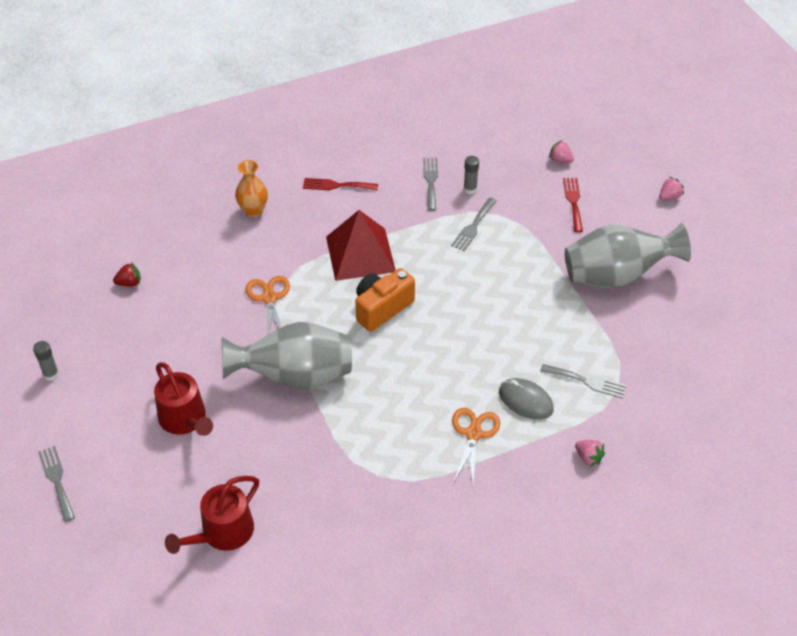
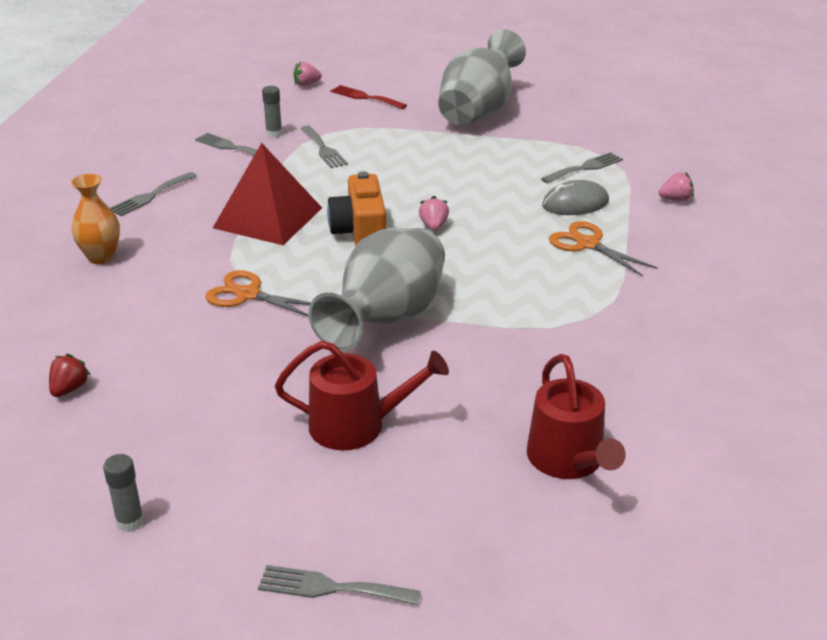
camera: 55 degrees left, 15 degrees down
(336, 185) = (150, 196): red fork -> grey fork
(669, 197) = (420, 61): pink strawberry -> pink strawberry (433, 226)

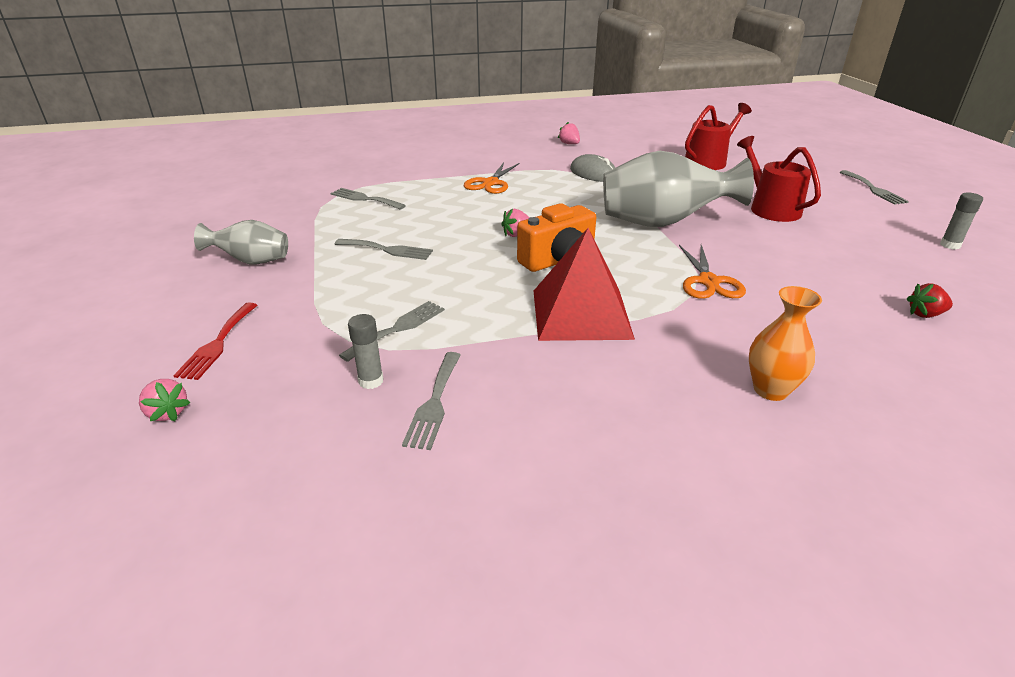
camera: 115 degrees left, 0 degrees up
(150, 196) = (617, 416): grey fork -> grey fork (387, 250)
(478, 112) = (251, 261): grey vase -> grey vase, size x0.54
(575, 203) = (432, 194): grey mouse -> grey mouse (593, 173)
(675, 199) = (400, 168): pink strawberry -> pink strawberry (569, 144)

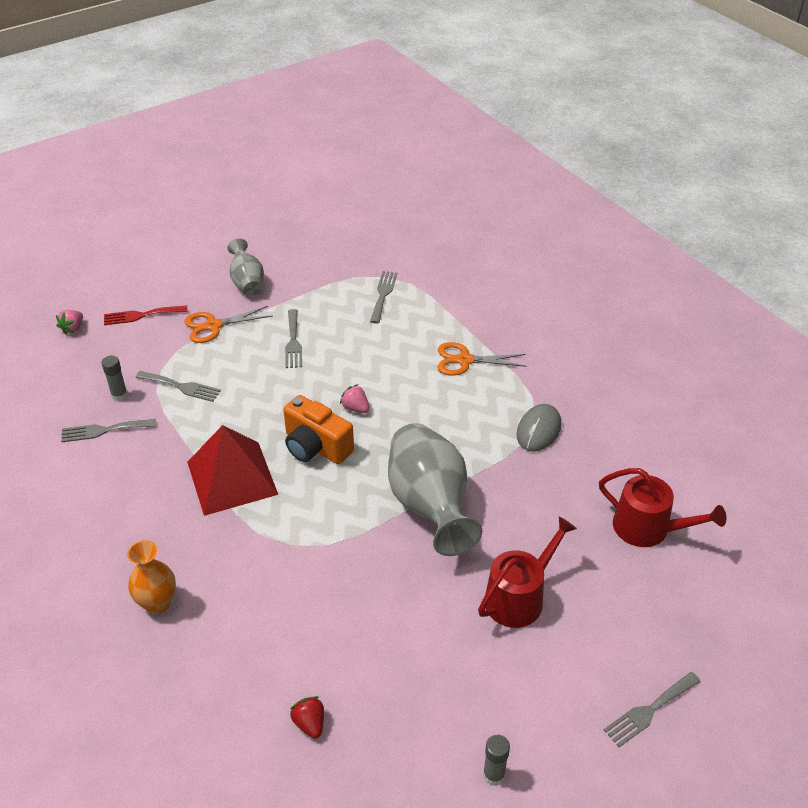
camera: 70 degrees right, 10 degrees up
(569, 144) = (624, 391): pink strawberry -> none
(708, 282) = (315, 553): orange scissors -> orange scissors (213, 326)

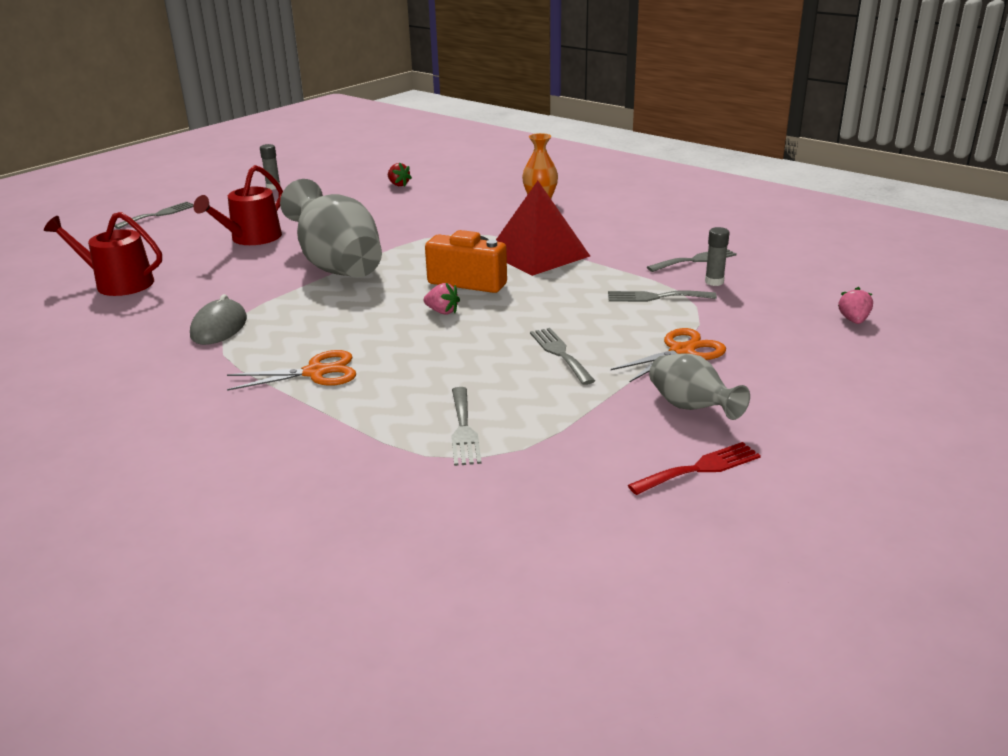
camera: 165 degrees right, 15 degrees down
(141, 315) = (790, 346): red fork -> red fork (700, 468)

